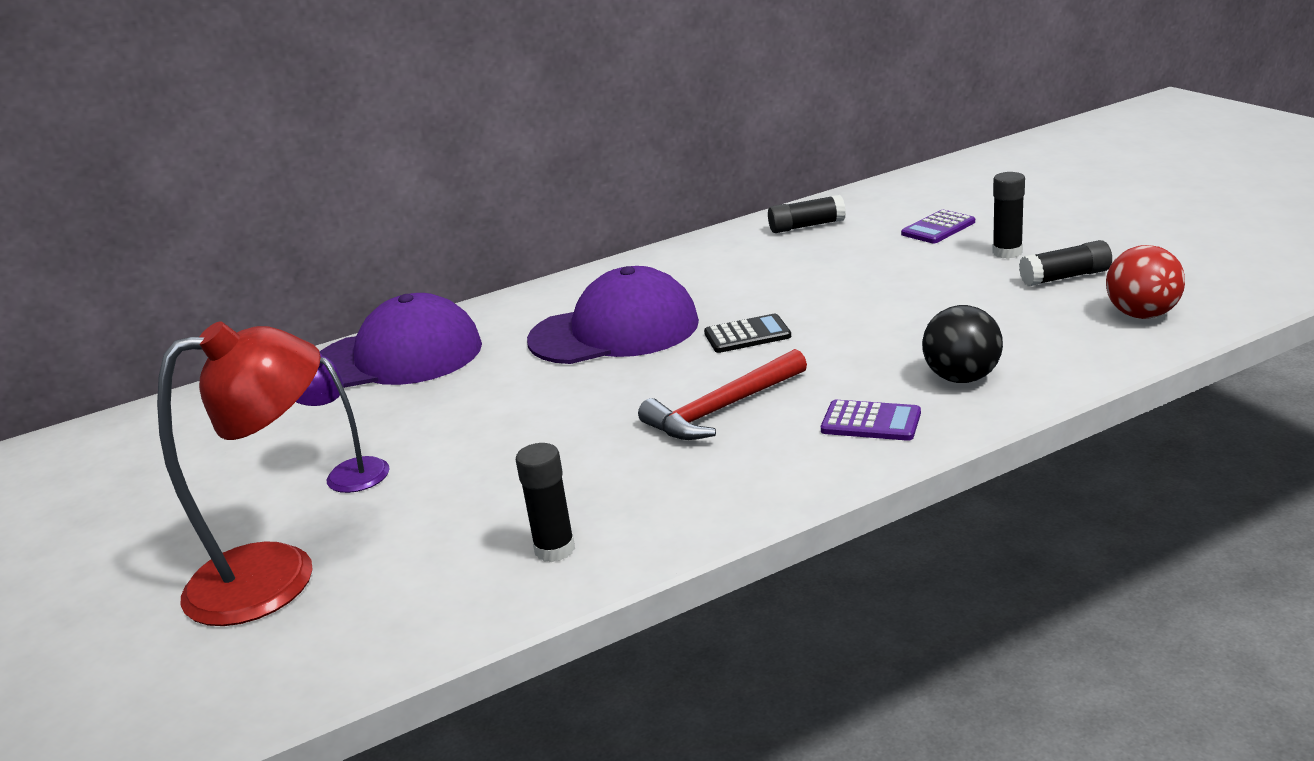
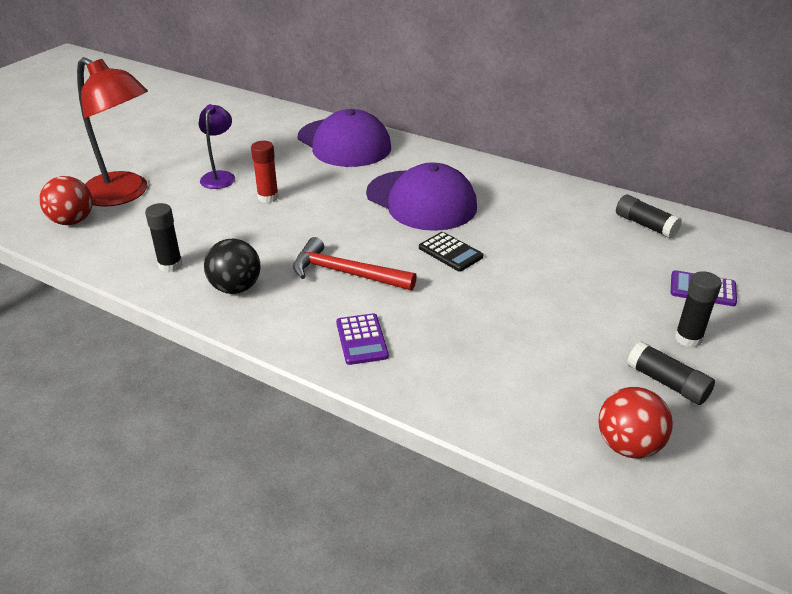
camera: 55 degrees right, 10 degrees up
(295, 644) = (72, 221): none -> red ball
(466, 438) = (268, 197): none -> red glue stick
(962, 378) = (448, 366): black ball -> black ball (236, 288)

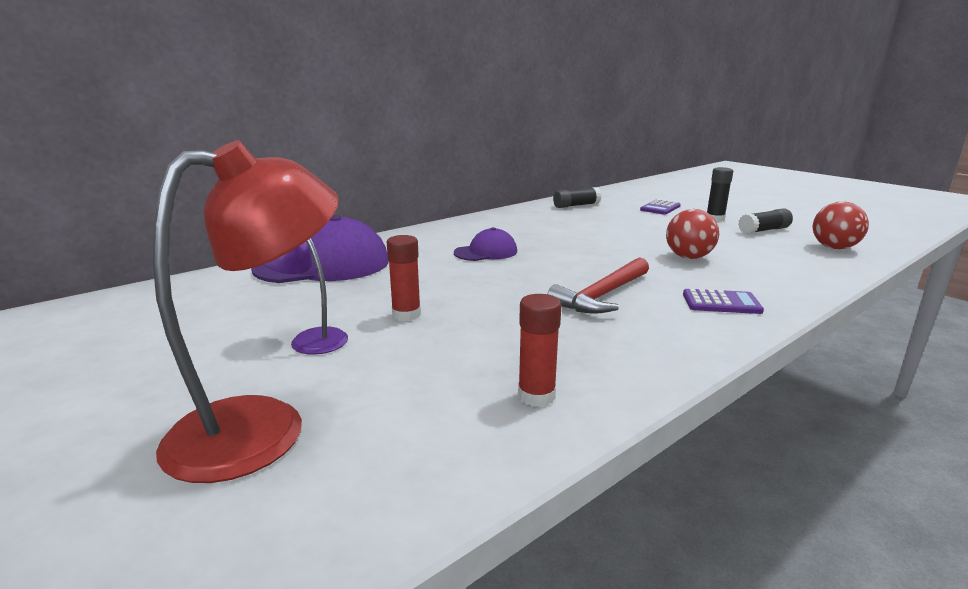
camera: 70 degrees left, 15 degrees down
(72, 221) = (304, 499): red ball -> red ball (688, 257)
(170, 265) = (536, 396): black glue stick -> red glue stick
(236, 288) = (613, 354): black ball -> none
(421, 200) = (486, 252): purple cap -> purple cap, size x0.53
(450, 252) = (584, 255): black calculator -> none

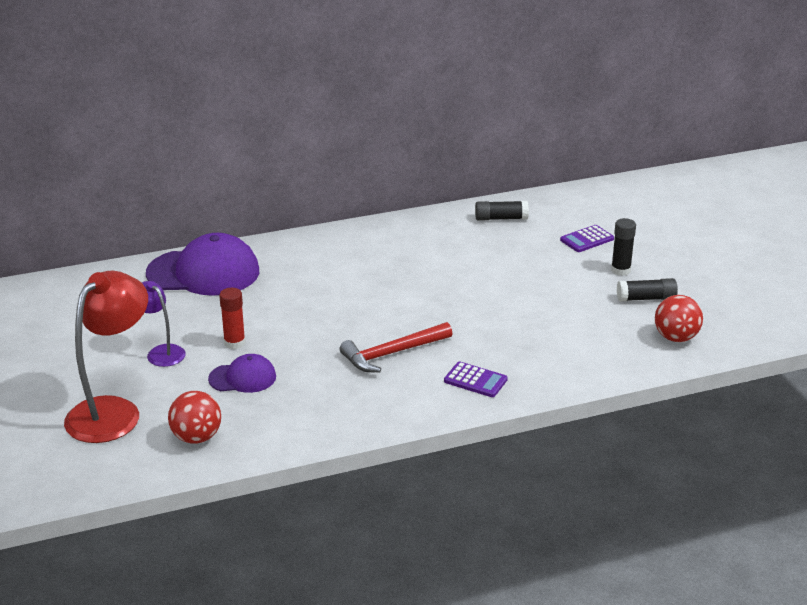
camera: 20 degrees right, 10 degrees up
(264, 427) = (113, 411): red lamp -> red lamp turned 45 degrees counterclockwise
(486, 252) = (345, 281): purple cap -> purple cap (243, 378)
(536, 396) = (268, 426): red glue stick -> none
(688, 257) = (517, 323): red ball -> red ball (196, 437)

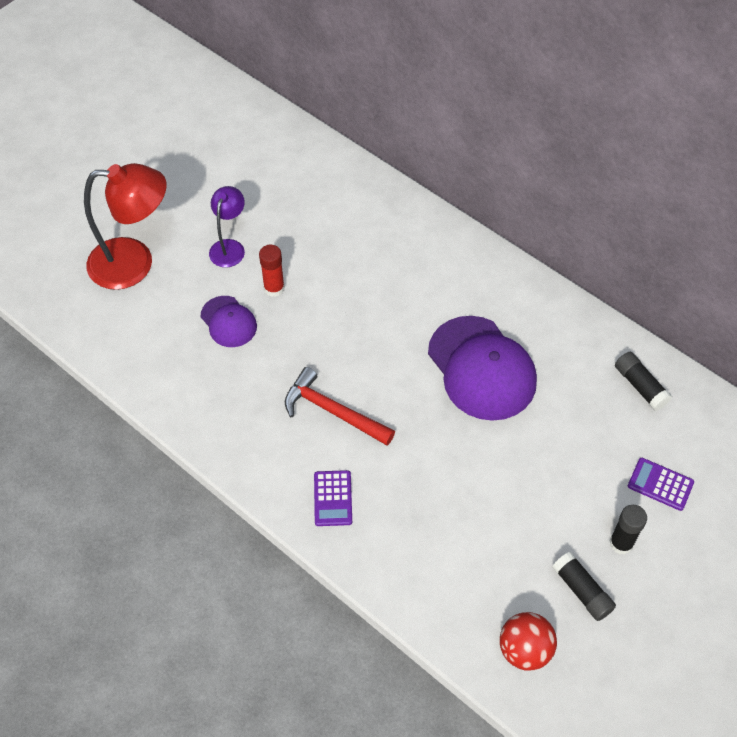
camera: 60 degrees right, 25 degrees up
(196, 437) = (132, 336): red ball -> none
(203, 272) = (364, 206): purple cap -> purple cap (481, 368)

